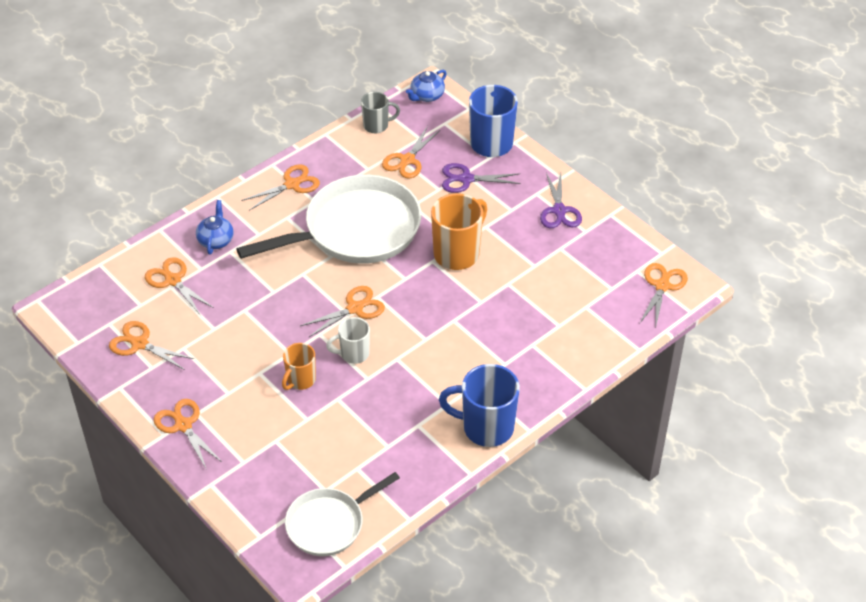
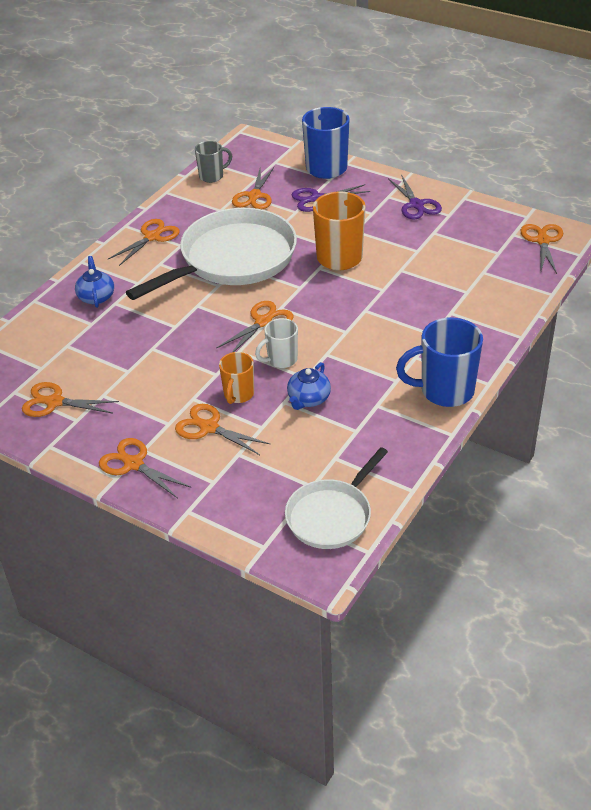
camera: 15 degrees left, 5 degrees down
(173, 280) = (66, 340): orange scissors -> orange scissors (209, 428)
(427, 96) = (248, 145): blue teapot -> blue teapot (308, 399)

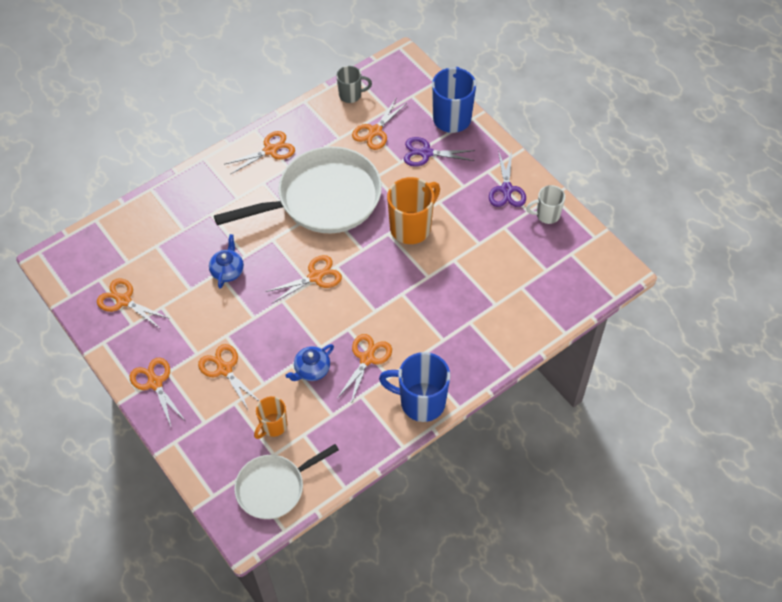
camera: 20 degrees right, 15 degrees up
(96, 297) = (199, 202): blue teapot -> blue teapot (227, 271)
(238, 395) = (261, 345): orange mug -> orange mug (273, 426)
(281, 360) = (310, 322): white mug -> white mug (547, 215)
(542, 241) = (592, 270): orange scissors -> orange scissors (367, 358)

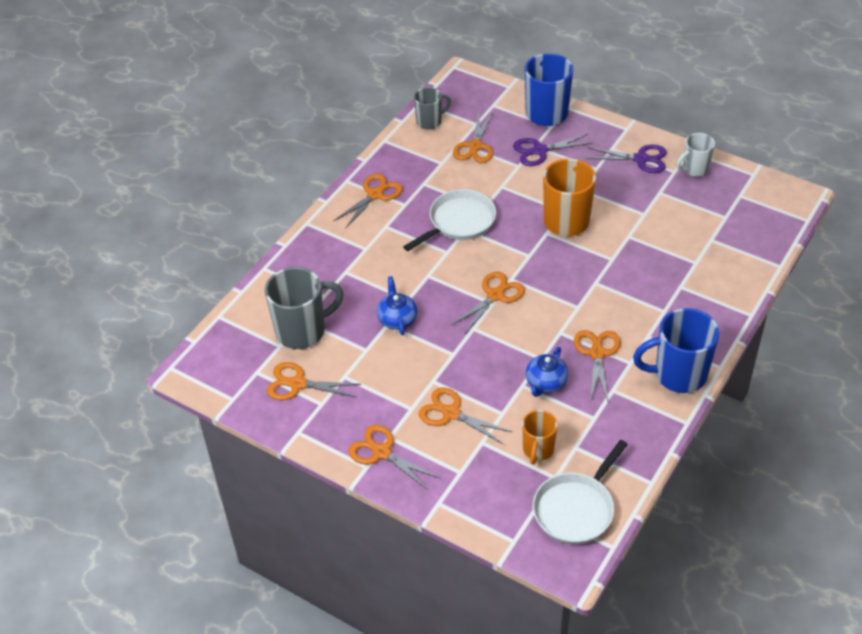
camera: 20 degrees left, 10 degrees down
(150, 255) = (302, 331): none -> grey mug
(323, 199) = (459, 222): white pan -> white pan, size x0.57
(507, 189) = (641, 159): purple scissors -> purple scissors turned 60 degrees counterclockwise

